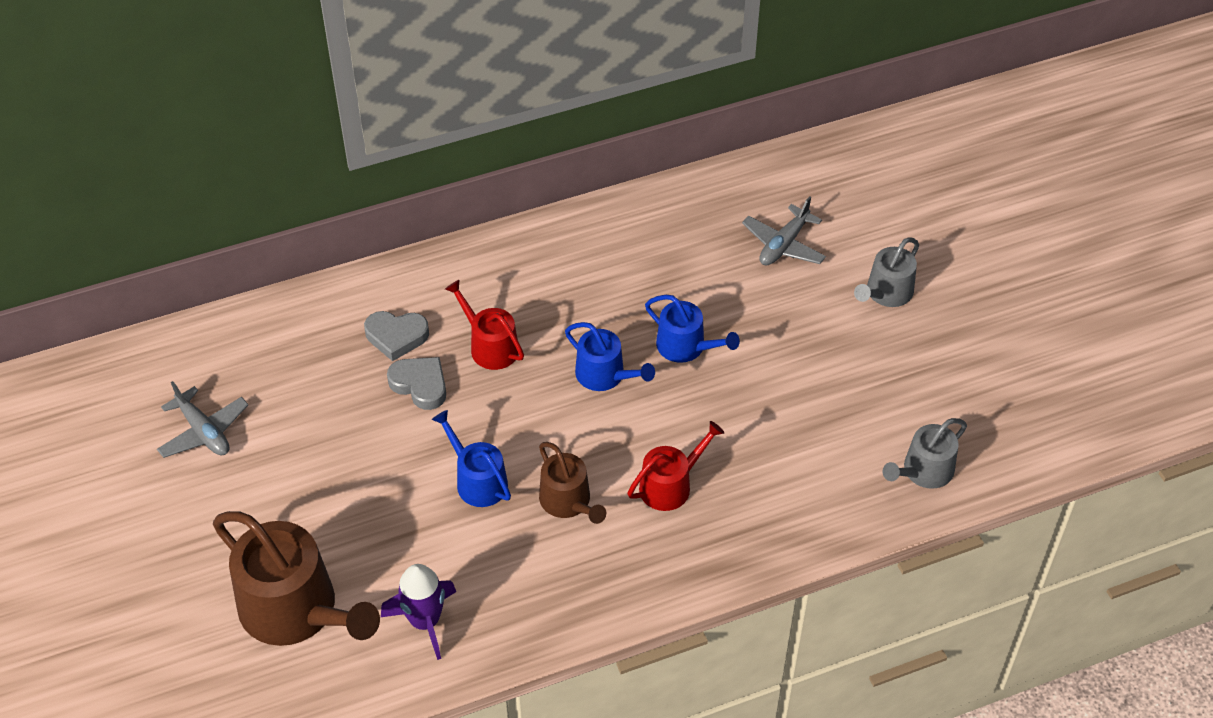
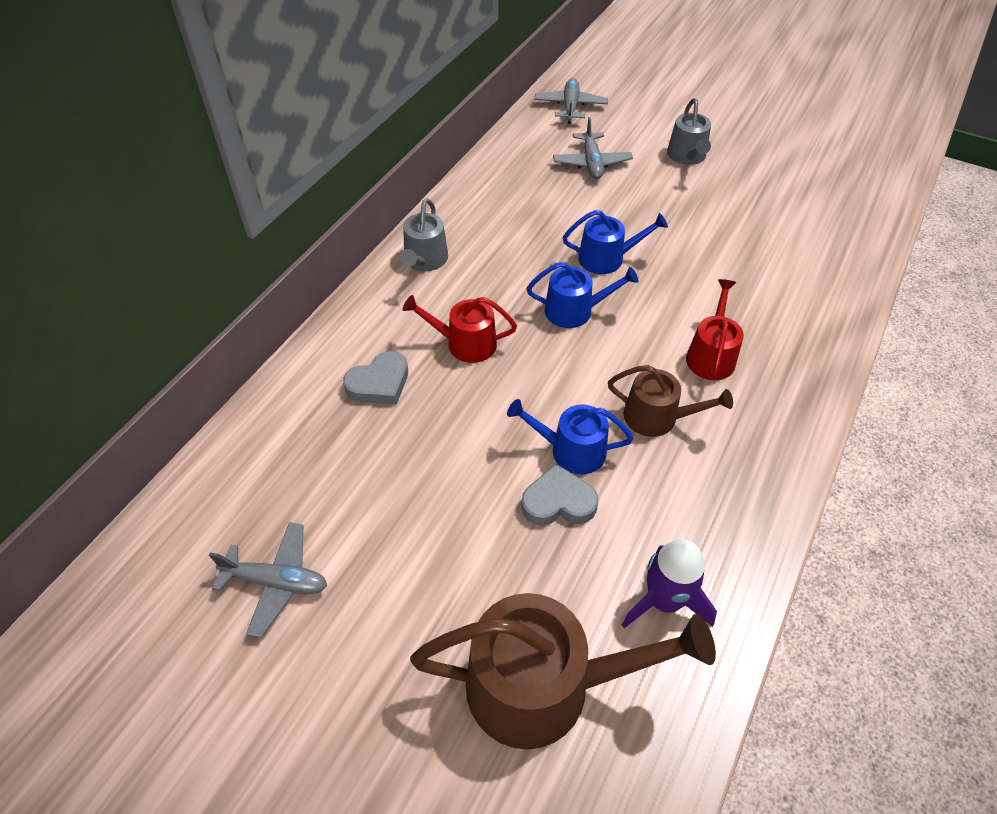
camera: 40 degrees left, 0 degrees up
(420, 385) = (440, 408): grey heart -> grey heart (558, 502)
(836, 170) = (570, 107): none -> grey plane
(923, 471) = (844, 243): grey watering can -> grey watering can (424, 260)

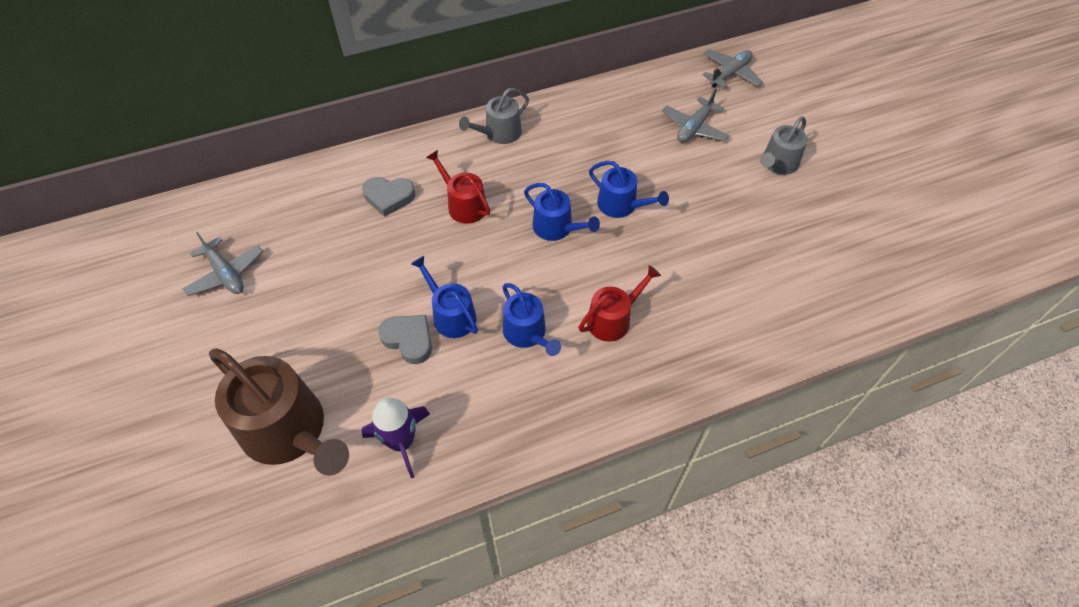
camera: 40 degrees right, 5 degrees up
(657, 417) = (527, 333): brown watering can -> blue watering can

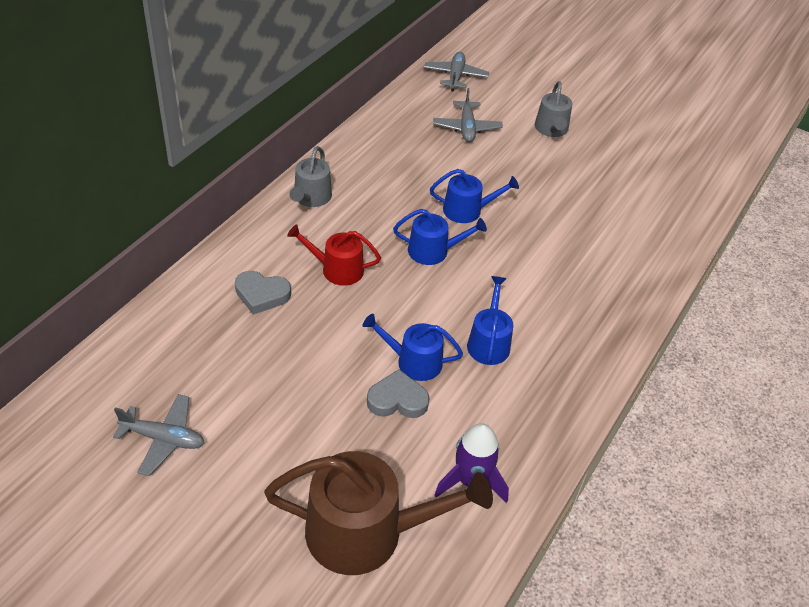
camera: 40 degrees left, 10 degrees down
(389, 197) = (262, 295): grey heart -> grey heart turned 45 degrees clockwise
(527, 333) = (489, 342): blue watering can -> blue watering can turned 105 degrees counterclockwise
(613, 319) = (542, 297): red watering can -> none

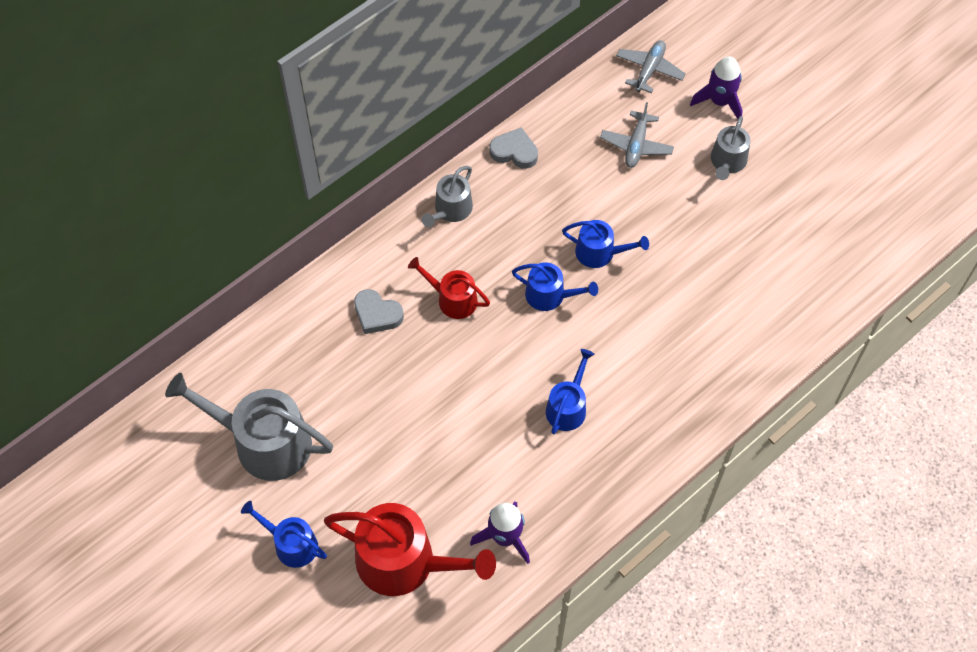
camera: 20 degrees right, 15 degrees up
(163, 439) = (264, 442): grey plane -> grey watering can
(366, 532) = (405, 562): brown watering can -> red watering can
(397, 400) = (466, 448): grey heart -> grey heart (514, 152)
(413, 361) = (493, 412): blue watering can -> blue watering can (291, 544)
(525, 90) = (719, 101): none -> purple rocket

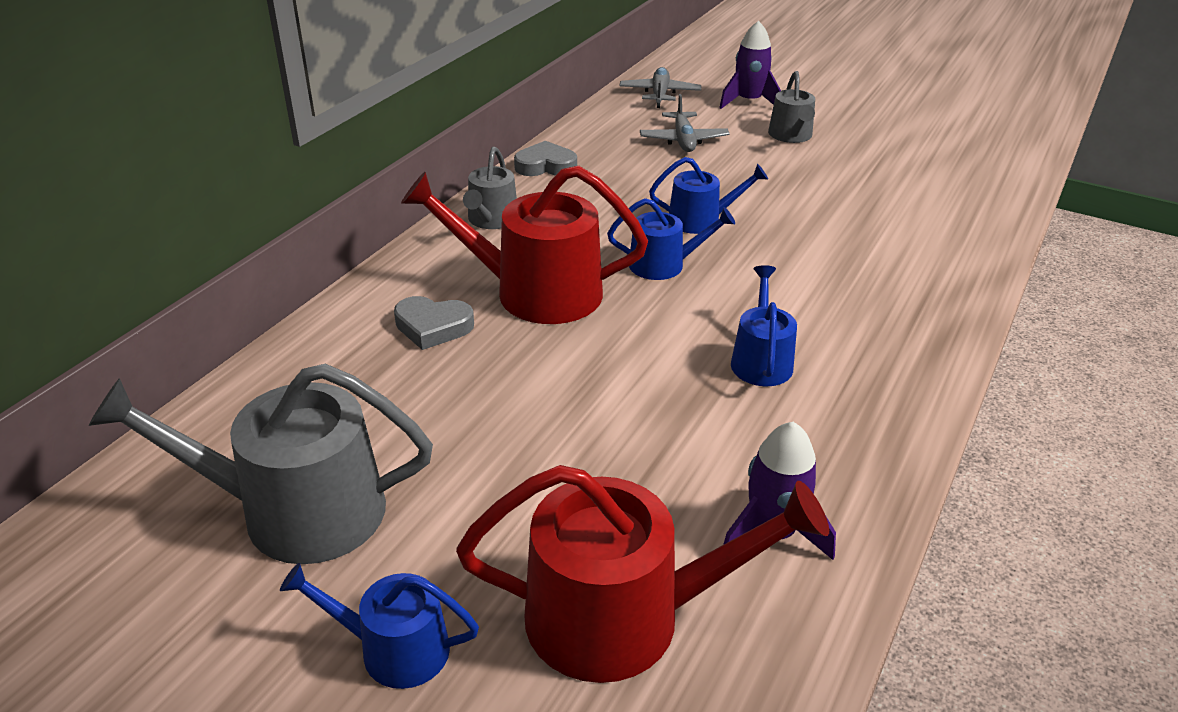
camera: 20 degrees left, 25 degrees down
(452, 299) = (535, 292): red watering can -> red watering can, size x1.83

